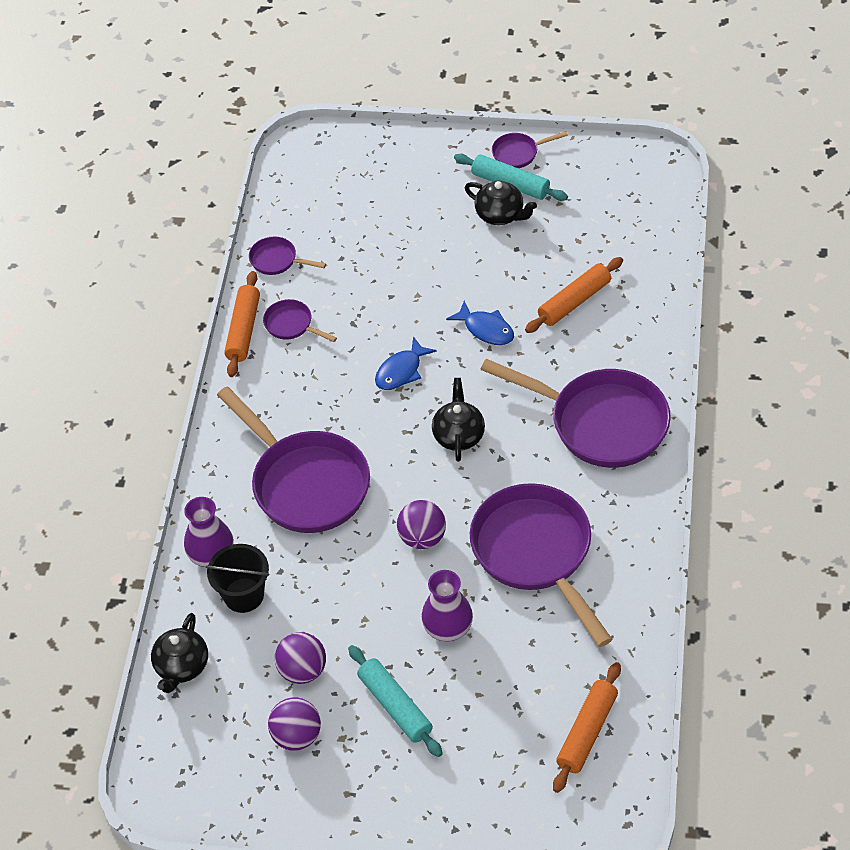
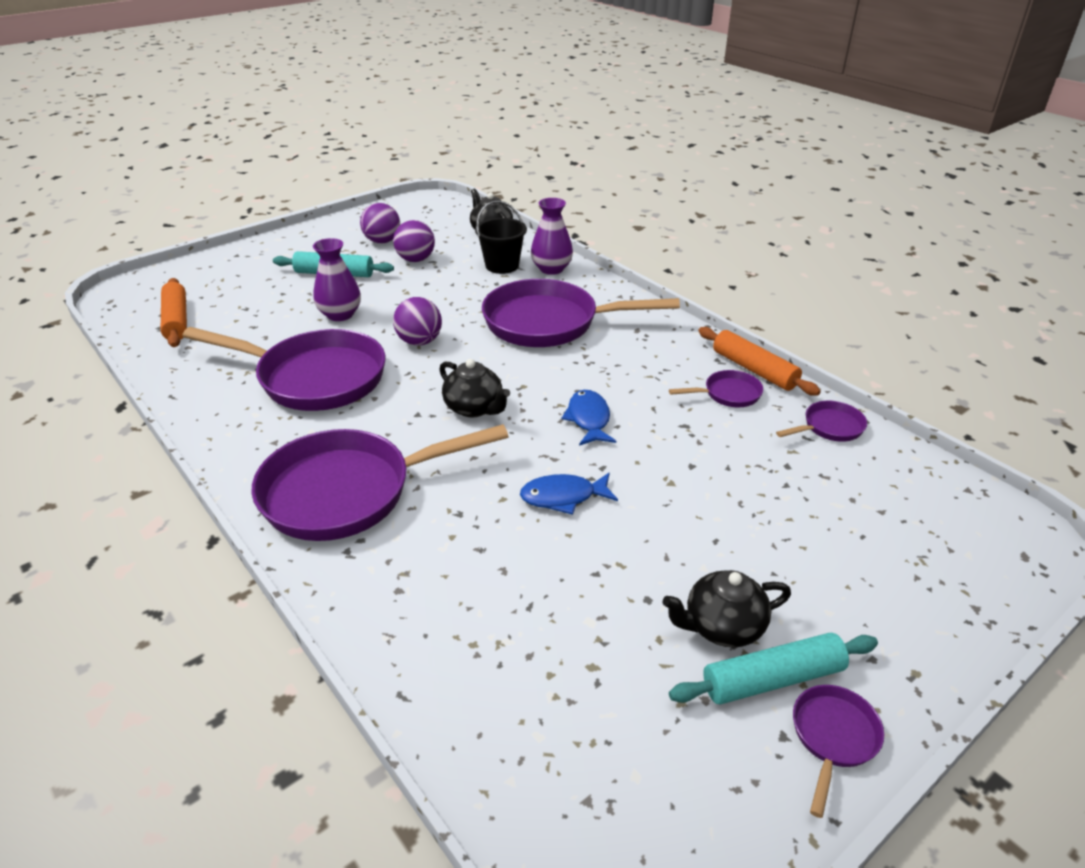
camera: 130 degrees right, 15 degrees down
(574, 301) = (507, 587): orange rolling pin -> none

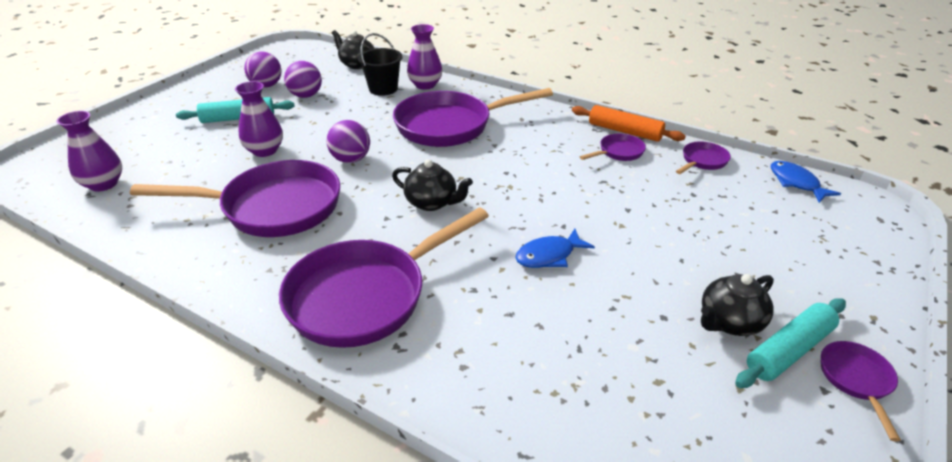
camera: 20 degrees left, 0 degrees up
(176, 320) = (103, 184): orange rolling pin -> purple vase
(588, 419) = (529, 192): blue fish -> blue fish (796, 183)

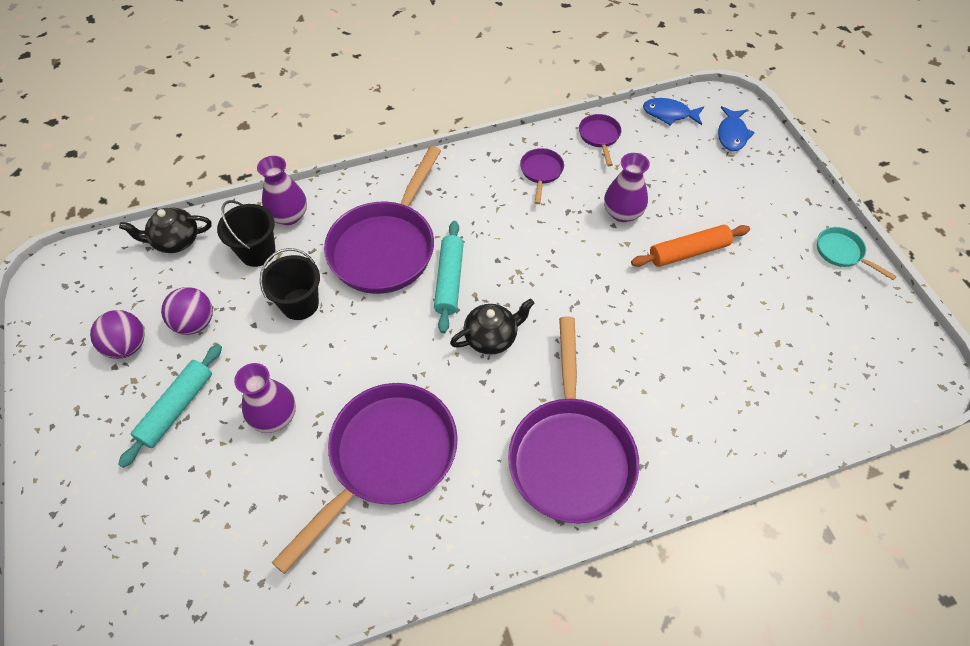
camera: 50 degrees left, 20 degrees up
(103, 184) = (189, 595): purple vase -> purple vase (622, 213)
(351, 159) = (366, 355): purple ball -> none
(362, 119) = (300, 304): none -> black bucket
(549, 255) = (622, 310): blue fish -> blue fish (732, 134)
(625, 131) = (517, 145): orange rolling pin -> orange rolling pin (688, 252)
(729, 322) = (760, 268): black teapot -> none
(789, 350) = (801, 261): turquoise rolling pin -> turquoise rolling pin (449, 280)
(856, 380) = (842, 253): purple pan -> turquoise pan

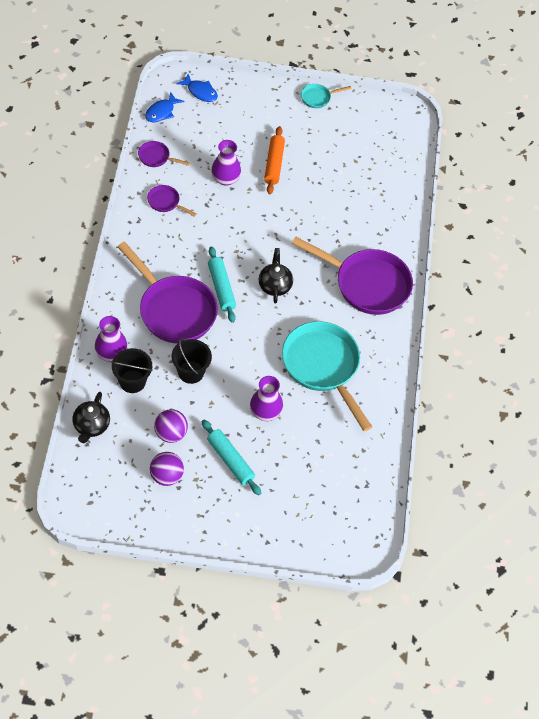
camera: 70 degrees left, 0 degrees up
(387, 458) = (323, 367): purple pan -> turquoise pan
(449, 280) = (221, 288): turquoise rolling pin -> turquoise rolling pin turned 45 degrees clockwise

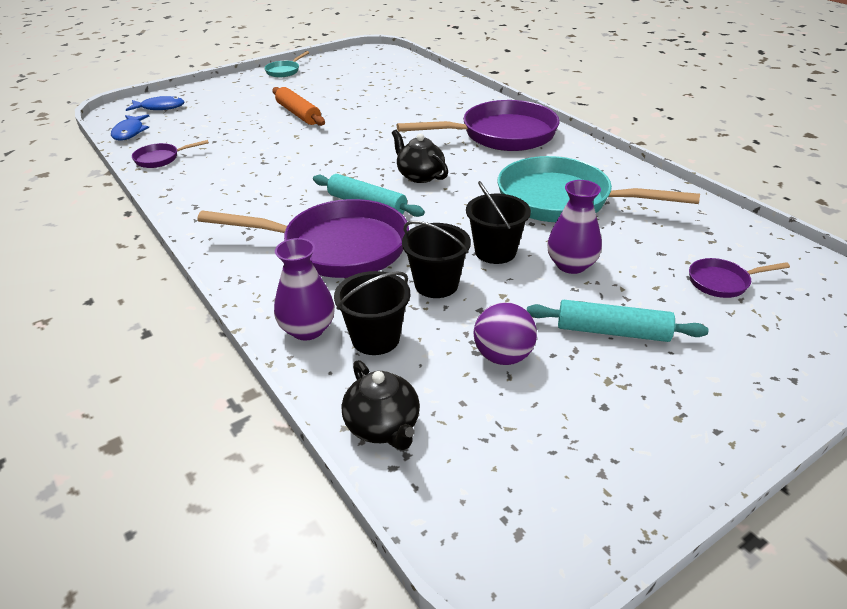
camera: 35 degrees left, 20 degrees down
(165, 202) = (213, 180): purple pan -> purple pan (722, 282)
(166, 476) = (569, 406): purple ball -> none
(225, 179) = (261, 140): purple vase -> none
(242, 374) = (495, 252): none -> black bucket

